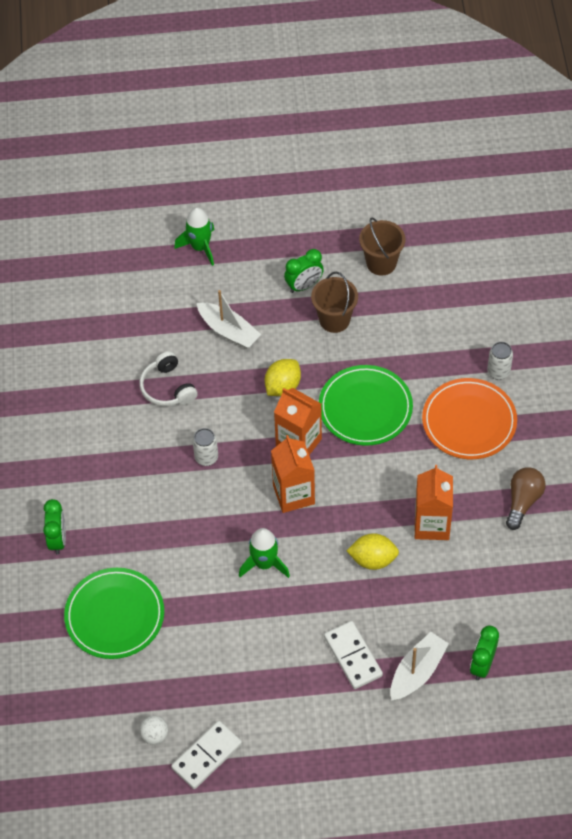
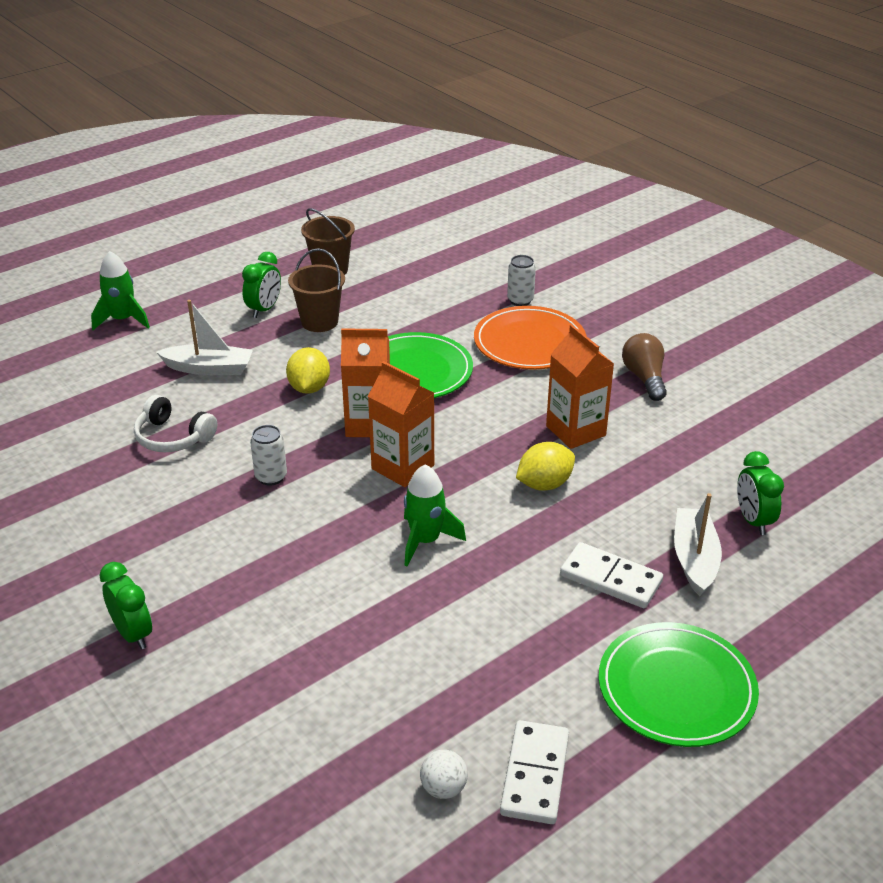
camera: 35 degrees left, 20 degrees down
(114, 615) = (276, 678): green plate -> green plate (676, 688)

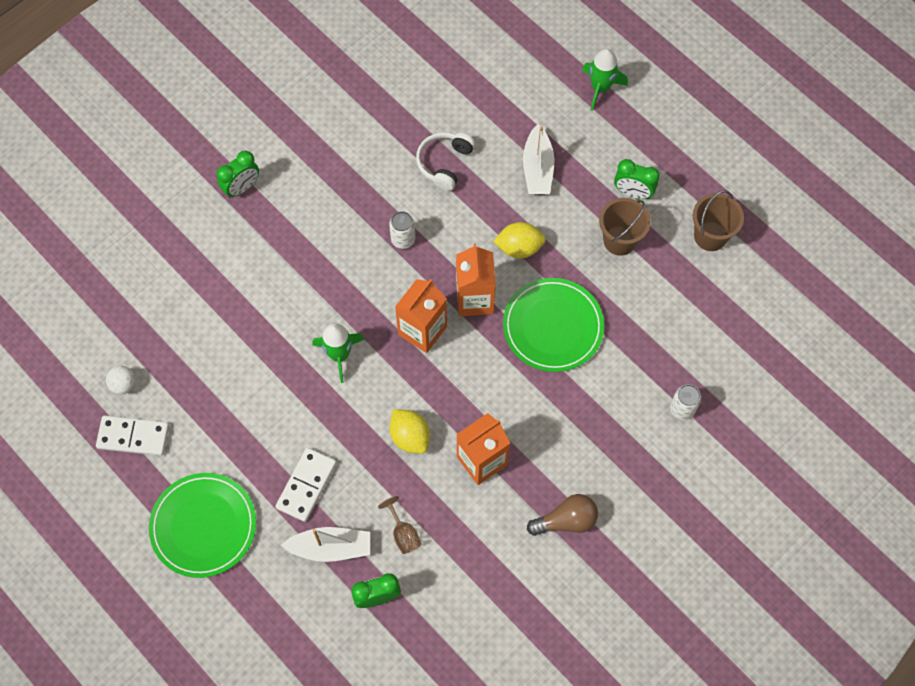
camera: 85 degrees right, 30 degrees up
(529, 343) = (610, 420): orange plate -> none
(670, 496) = (403, 534): none -> brown goblet

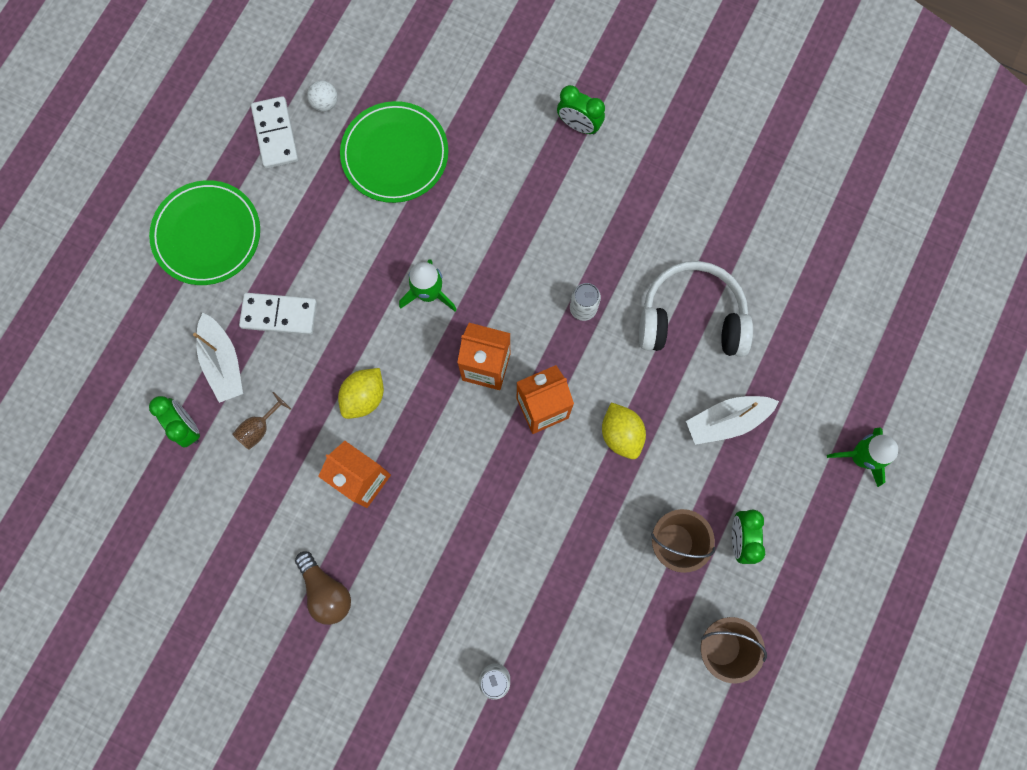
camera: 70 degrees right, 10 degrees up
(445, 163) = (691, 319): white headphones -> white headphones, size x1.58
(553, 326) = (541, 503): green plate -> green plate (395, 154)

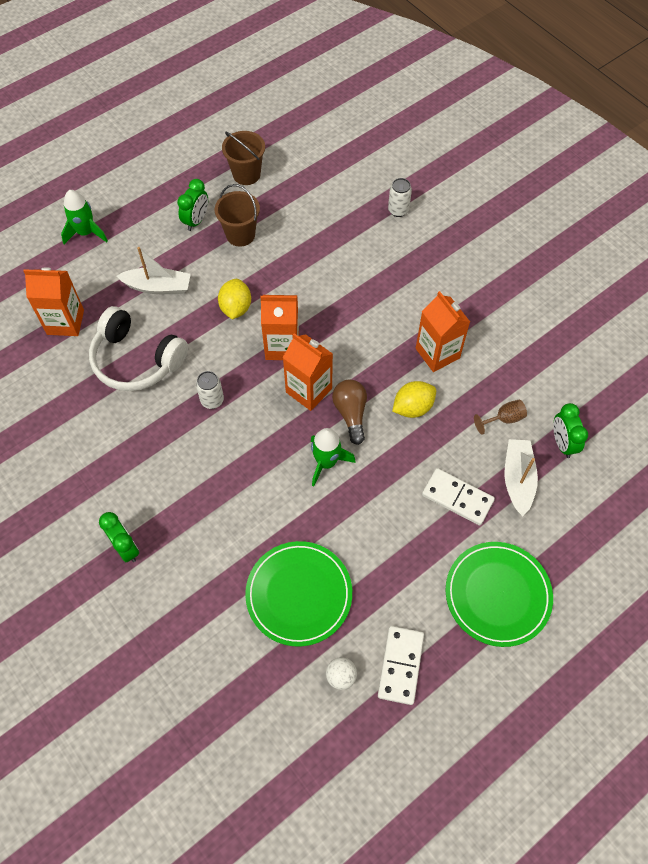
camera: 155 degrees left, 15 degrees down
(326, 591) = (492, 297): brown light bulb -> brown light bulb (351, 414)
(799, 328) = (65, 322): none -> orange carton

